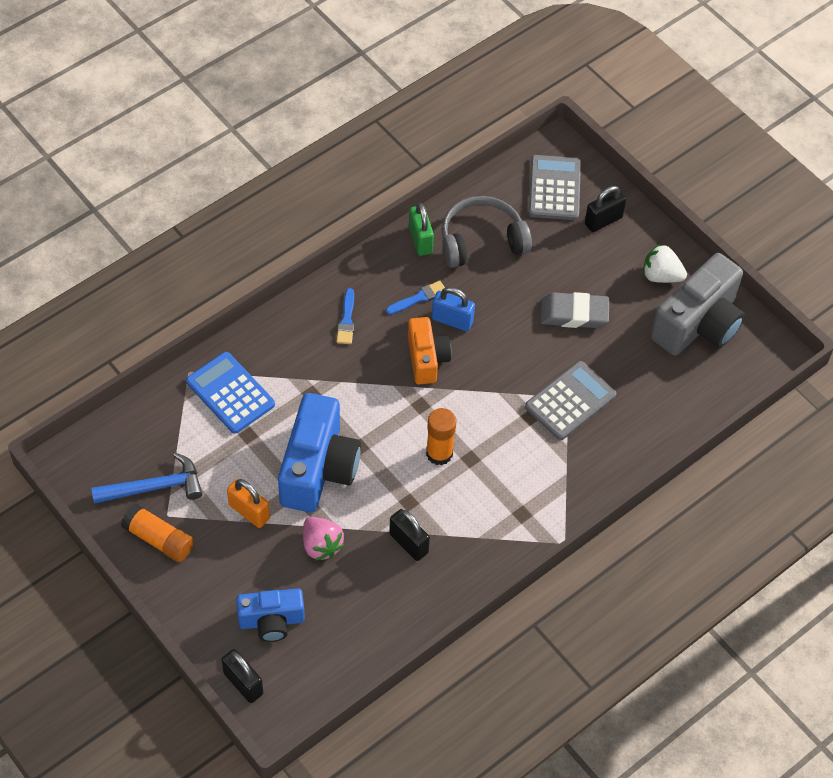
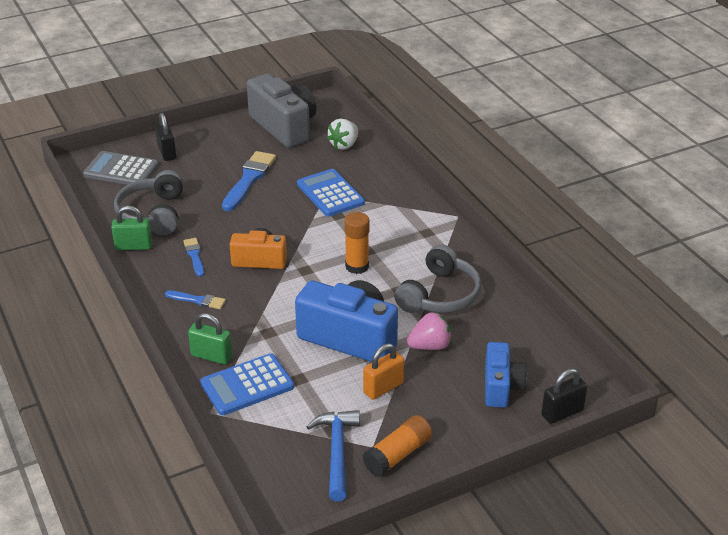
camera: 75 degrees left, 20 degrees down
(265, 353) = (211, 356): none -> green padlock
(408, 543) = (439, 295): black padlock -> grey headphones
(452, 320) = (226, 241): blue padlock -> none
(570, 401) = (330, 194): grey calculator -> blue calculator
(574, 314) = (249, 179): grey eraser -> blue brush
(661, 276) = (233, 135): white strawberry -> white strawberry (344, 145)

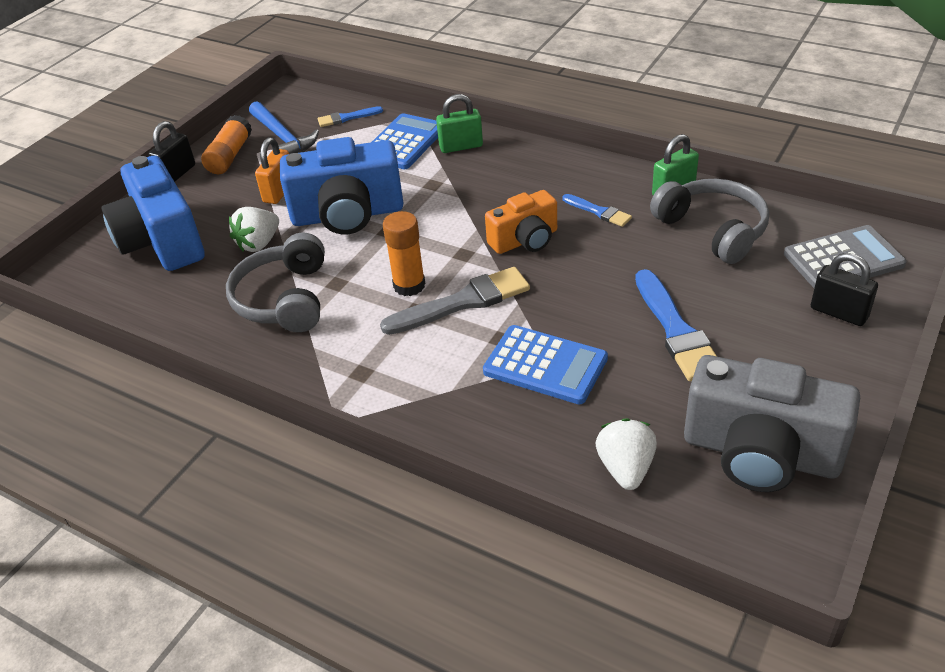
camera: 150 degrees right, 5 degrees up
(197, 300) = (534, 177): blue brush -> blue brush (347, 118)
(337, 242) = (462, 302): none -> grey brush
(430, 346) = (259, 244): pink strawberry -> white strawberry
(501, 387) = (162, 241): blue camera -> blue camera, size x1.68
(562, 413) = (89, 246): black padlock -> black padlock (177, 174)

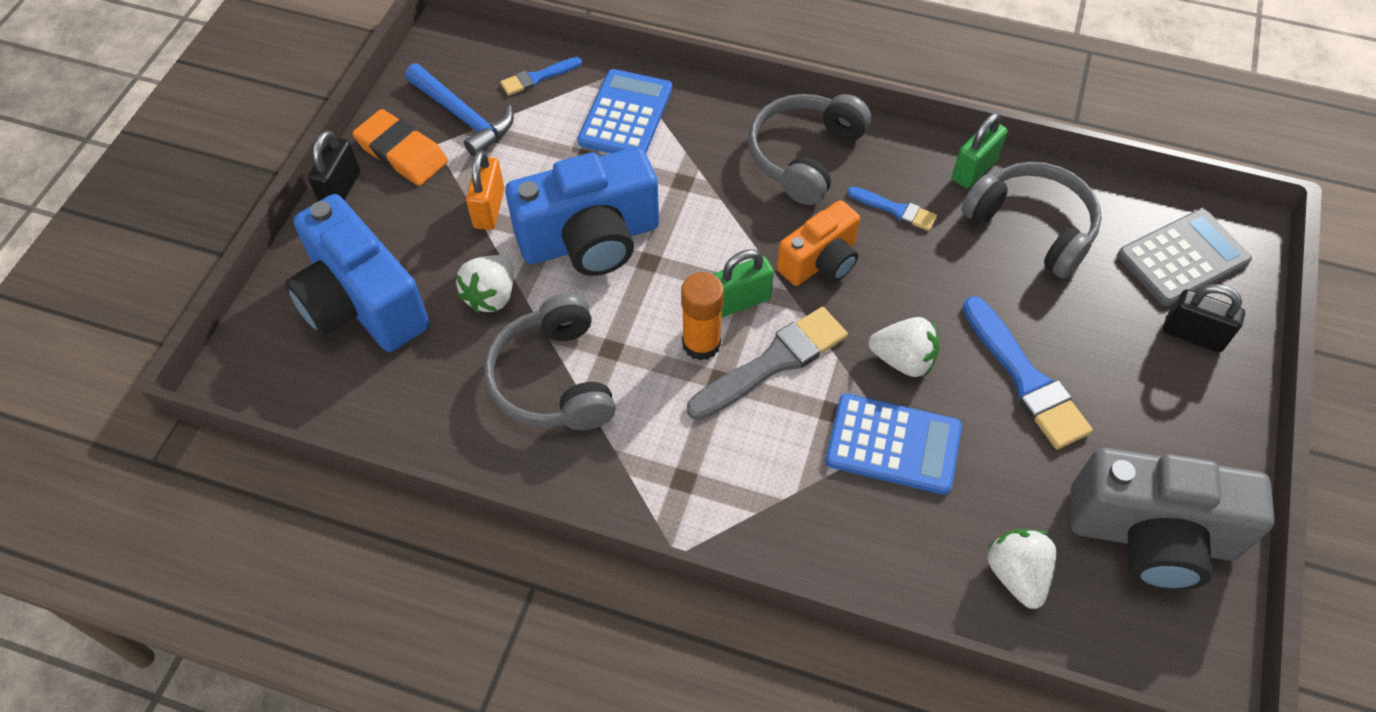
camera: 15 degrees left, 15 degrees up
(230, 156) = (402, 153): orange glue stick -> orange eraser
(461, 146) = (700, 117): green padlock -> green padlock (740, 301)
(535, 174) = (804, 156): none -> grey headphones
(573, 309) = (903, 360): none -> white strawberry

